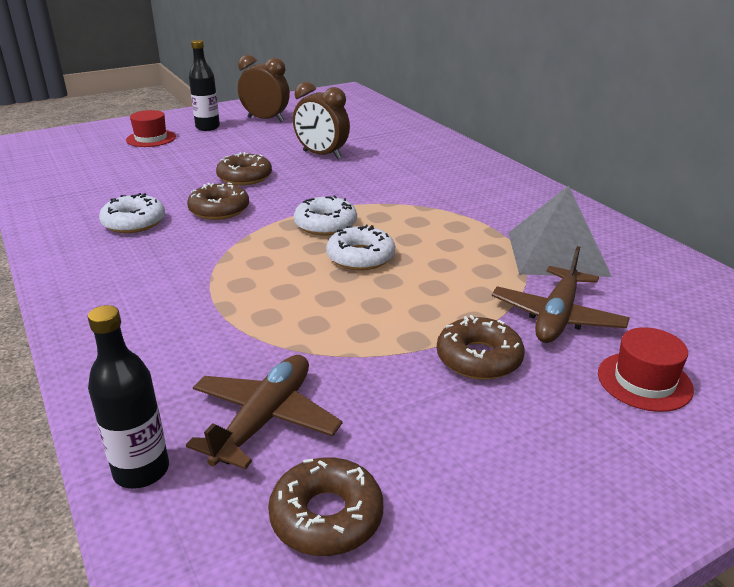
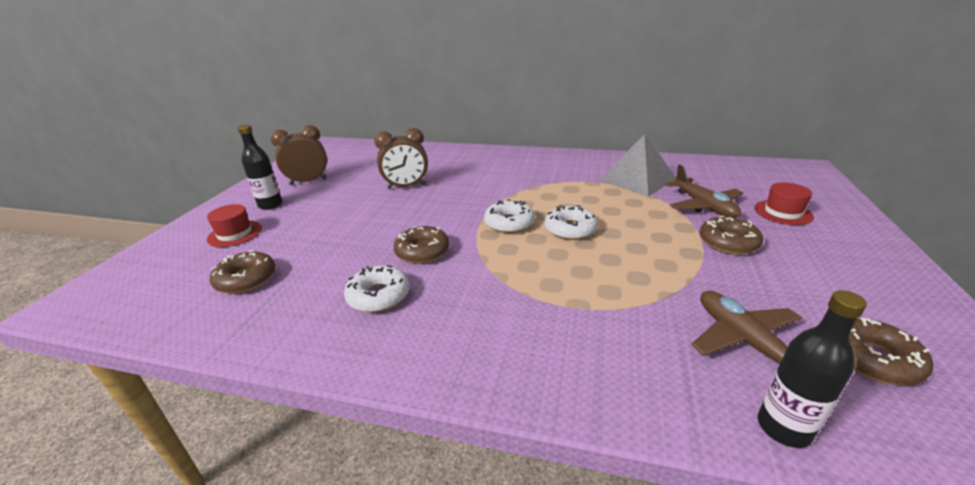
camera: 45 degrees left, 0 degrees up
(244, 177) = (387, 223): brown donut -> brown donut (246, 279)

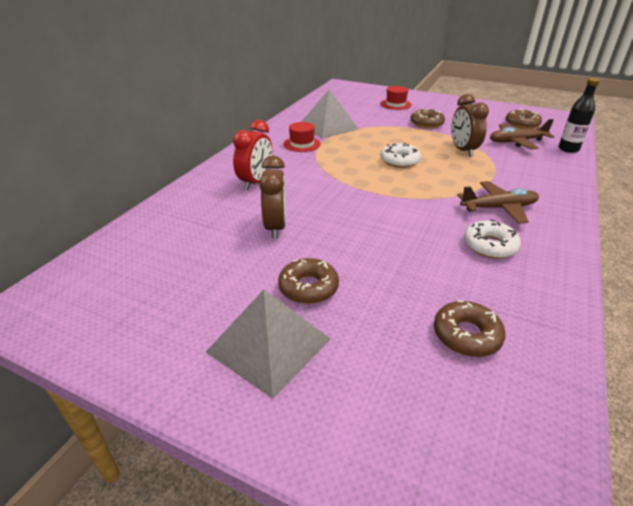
camera: 80 degrees left, 5 degrees up
(235, 234) = (352, 370): red hat -> red hat (302, 144)
(270, 205) = (268, 345): black bottle -> grey pyramid
(308, 181) = (200, 312): brown clock -> brown clock (463, 150)
(422, 251) = (422, 223): brown donut -> brown donut (308, 287)
(479, 168) = (256, 182): none -> red clock
(509, 223) = (383, 181): white donut -> none
(703, 206) = (380, 118): brown plane -> brown plane (499, 208)

